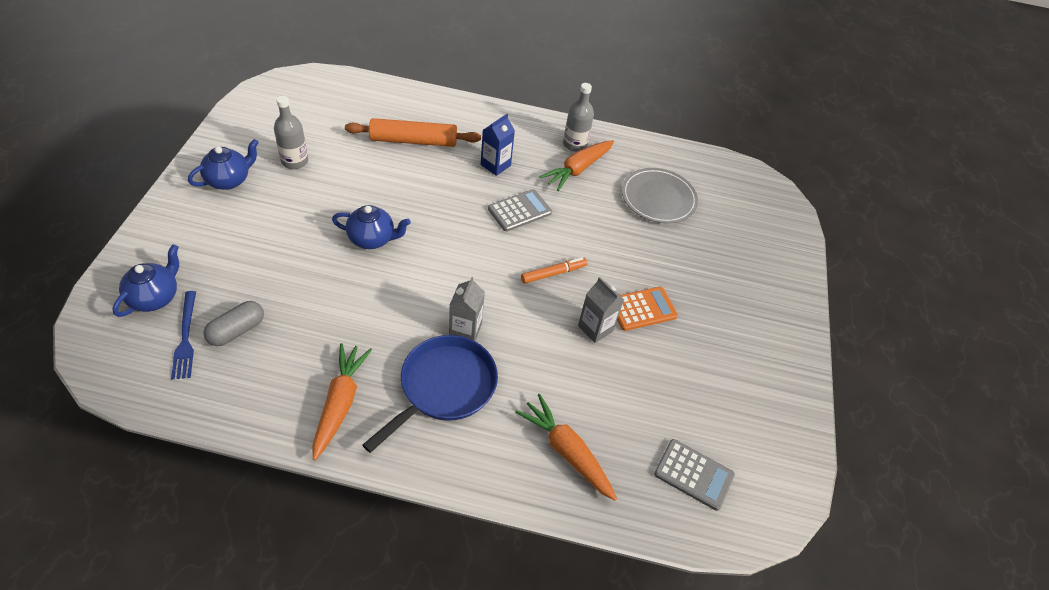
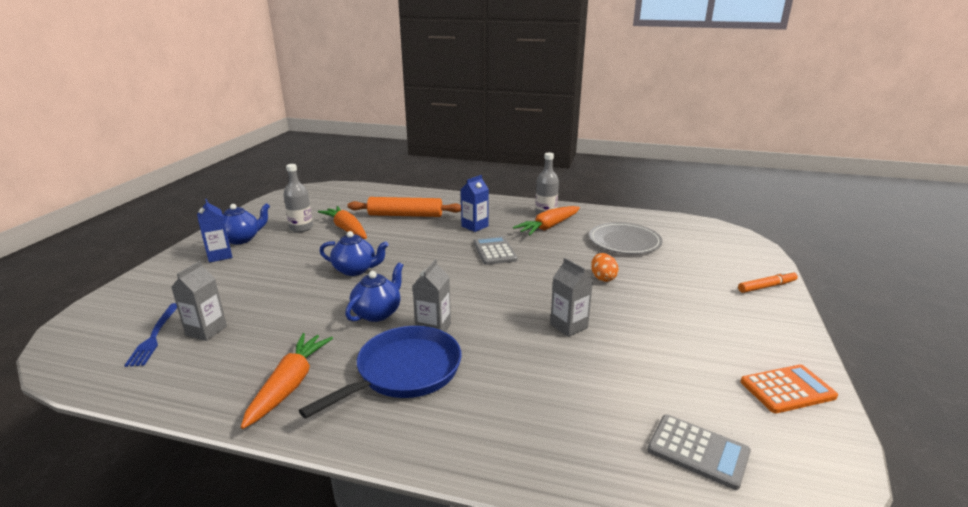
camera: 10 degrees right, 25 degrees down
(155, 297) = (141, 309): blue teapot -> blue teapot (377, 313)
(212, 210) = (219, 256): none -> blue carton
(237, 330) = (206, 331): grey capsule -> grey carton
(519, 211) = (494, 251): grey calculator -> grey calculator turned 75 degrees counterclockwise
(553, 273) = (525, 289): orange marker -> orange marker (766, 286)
(566, 451) = (538, 427): orange carrot -> orange carrot (346, 229)
(631, 258) = (602, 278): none -> orange egg
(642, 309) = (617, 312): orange calculator -> orange calculator (787, 389)

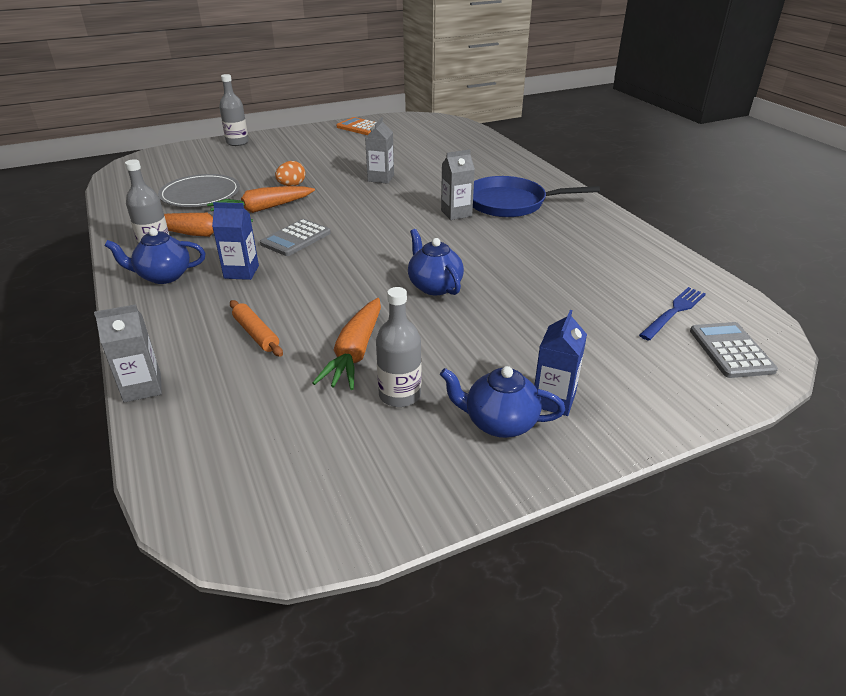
camera: 130 degrees left, 10 degrees up
(206, 331) = (623, 294): grey carton -> grey carton (142, 387)
(290, 385) = (586, 227): orange carrot -> orange carrot (262, 209)
(377, 313) = (475, 240): blue teapot -> blue teapot (163, 276)
(405, 215) = (256, 334): orange rolling pin -> orange rolling pin, size x0.57
(698, 451) = (439, 135): grey calculator -> grey calculator (731, 350)
(766, 286) = (237, 142): orange marker -> grey bottle

